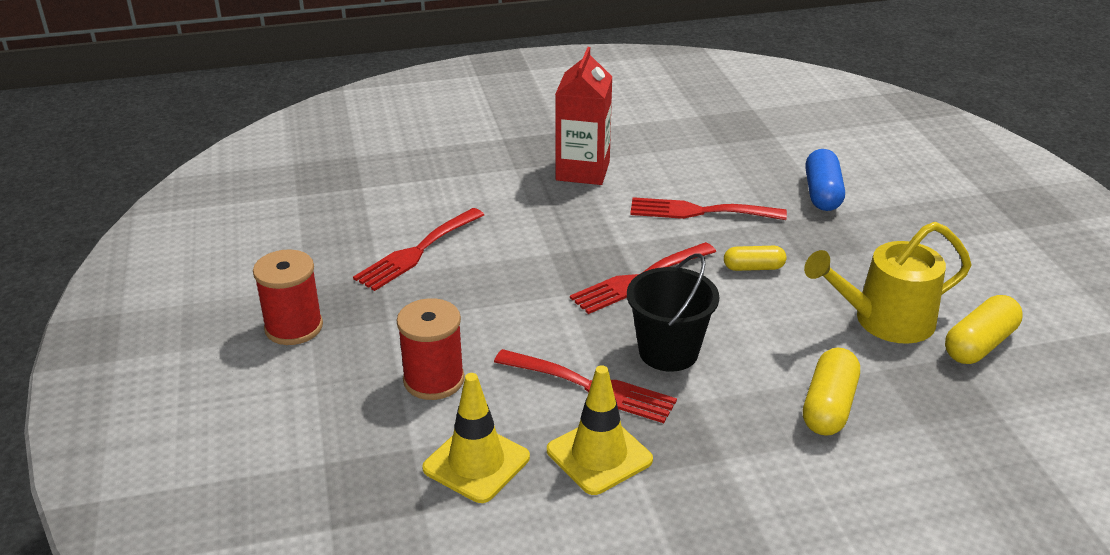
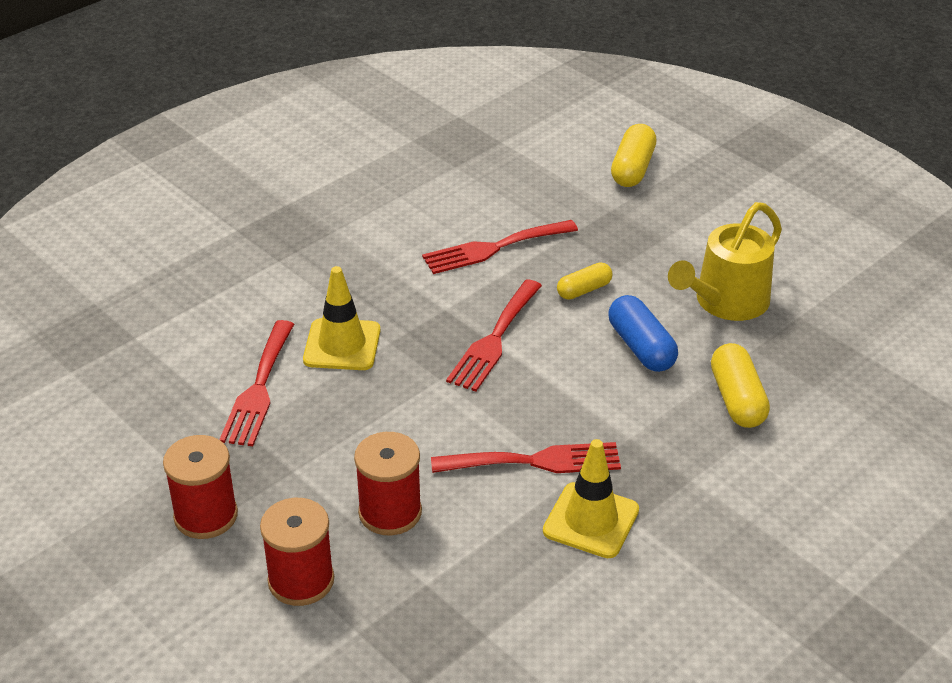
camera: 30 degrees left, 5 degrees up
(318, 403) = (301, 580): none -> red spool
(476, 463) = (494, 573): yellow traffic cone -> yellow traffic cone (342, 345)
(583, 171) = (349, 241): red carton -> none
(668, 352) = (574, 401): black bucket -> none
(822, 193) = (587, 191): blue capsule -> blue capsule (641, 347)
(979, 344) = (810, 296): yellow capsule -> yellow capsule (632, 169)

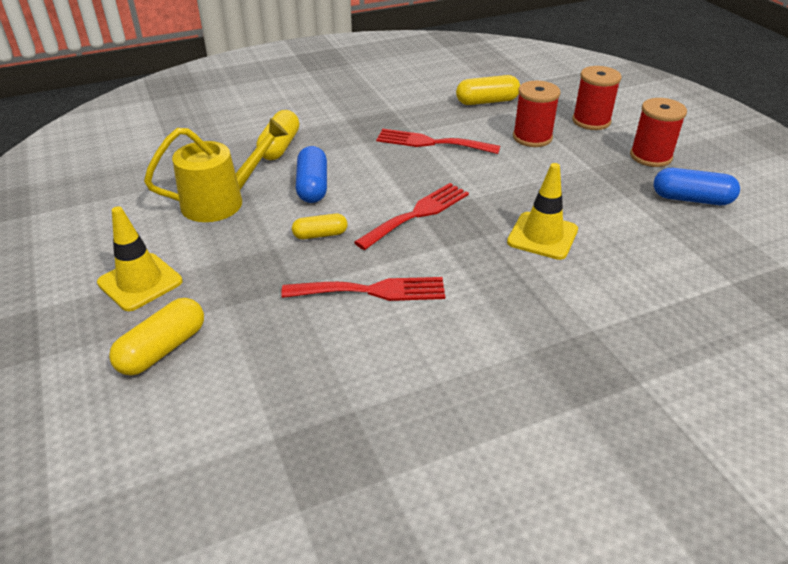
camera: 160 degrees left, 0 degrees up
(158, 445) = (691, 199): none -> blue capsule
(259, 389) = (615, 219): red fork -> none
(490, 588) = (487, 101): none -> yellow capsule
(591, 520) = (416, 114): yellow traffic cone -> yellow traffic cone (140, 282)

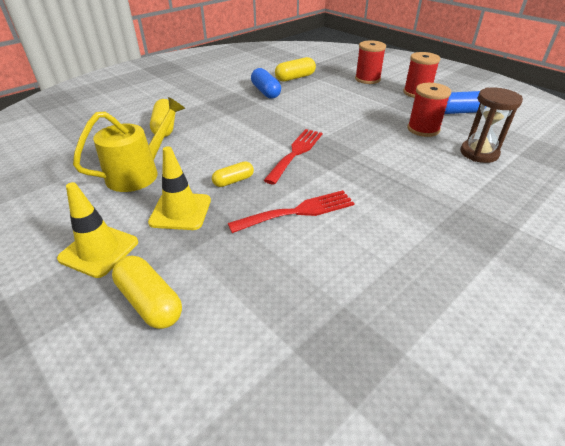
camera: 20 degrees left, 0 degrees up
(163, 349) = (150, 302): yellow capsule -> yellow capsule turned 60 degrees counterclockwise
(313, 186) = (207, 149): blue capsule -> blue capsule (266, 92)
(431, 143) = (275, 107): red fork -> none
(532, 137) = (338, 94): red spool -> red spool (423, 129)
(542, 236) = (388, 150): yellow traffic cone -> yellow traffic cone (180, 211)
(670, 268) = (479, 153): none -> brown hourglass

